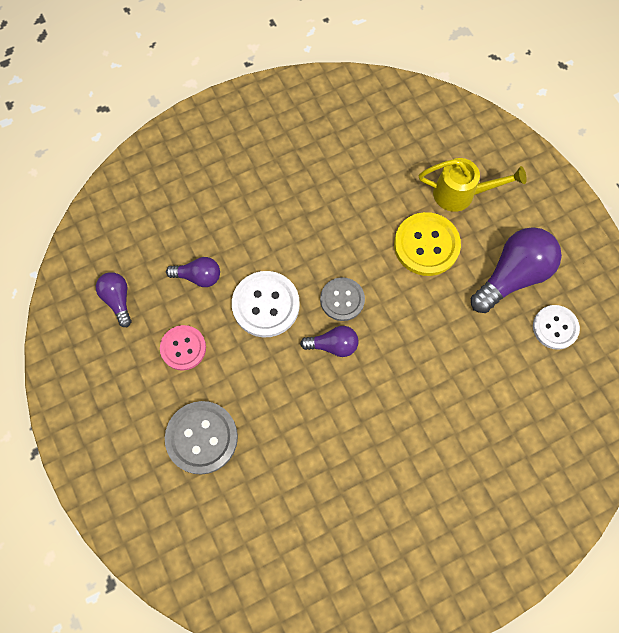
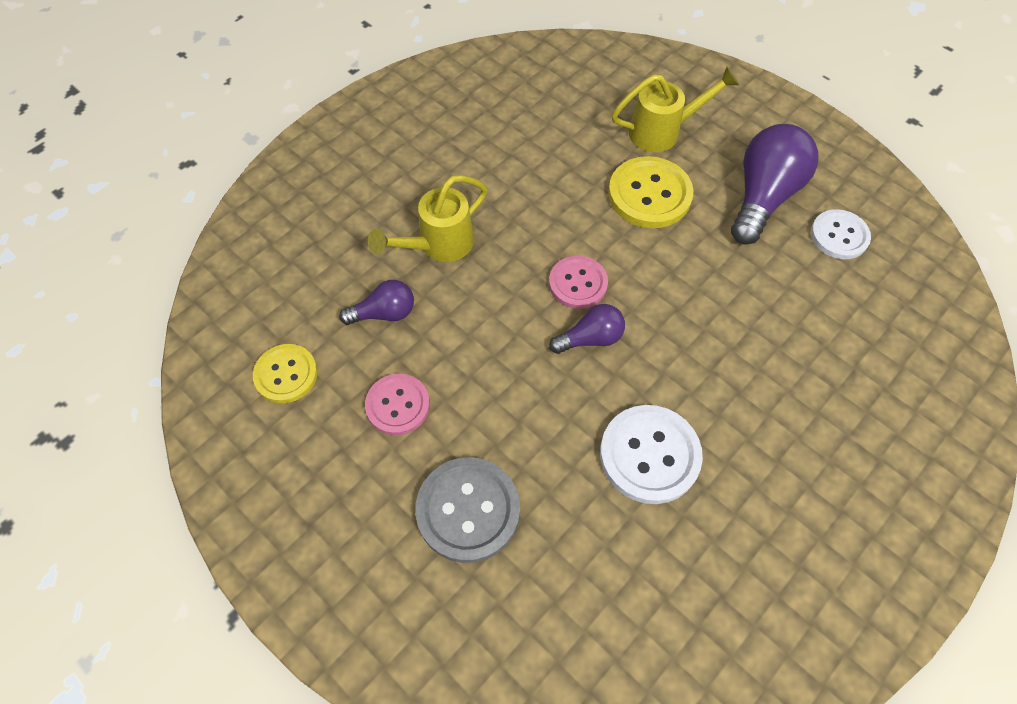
camera: 20 degrees left, 10 degrees down
(118, 300) = (286, 374): purple light bulb -> yellow button
(255, 235) = (438, 245): none -> yellow watering can
(266, 305) = (485, 319): white button -> white button (649, 455)
(342, 299) = (578, 283): grey button -> pink button

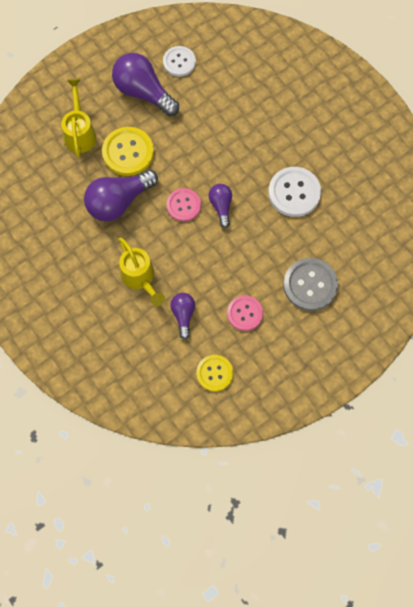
camera: 80 degrees left, 10 degrees up
(561, 196) = (118, 202): none -> purple light bulb

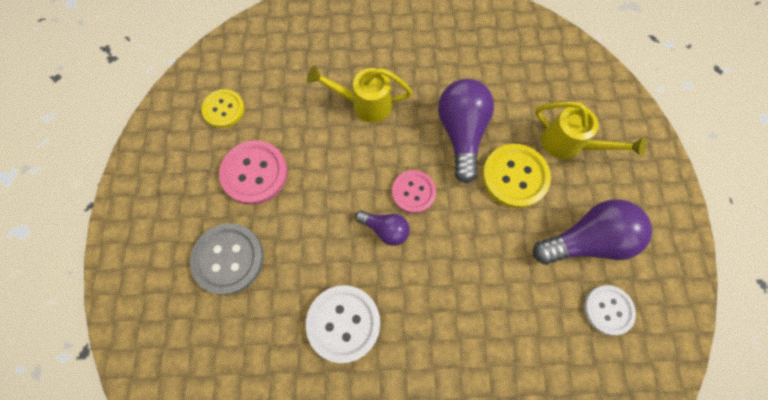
camera: 125 degrees right, 0 degrees up
(183, 315) = (299, 118): purple light bulb -> none
(244, 313) = (254, 173): pink button -> pink button, size x1.52

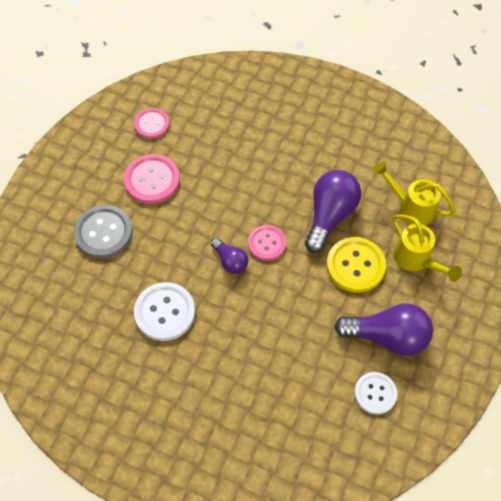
camera: 25 degrees right, 10 degrees down
(224, 109) = (152, 124): yellow button -> pink button
(364, 104) = (263, 162): yellow watering can -> yellow watering can (410, 207)

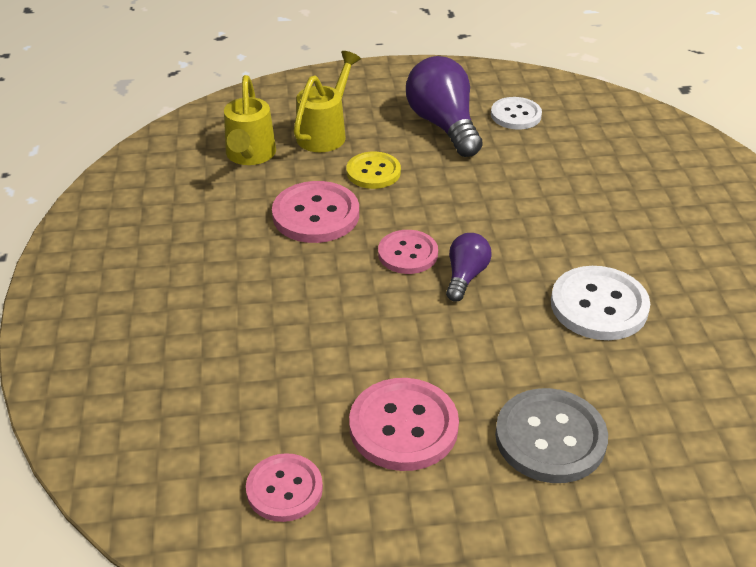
camera: 120 degrees left, 20 degrees down
(330, 215) = (316, 215): purple light bulb -> pink button
(355, 265) = (373, 172): yellow button -> yellow button, size x0.66

